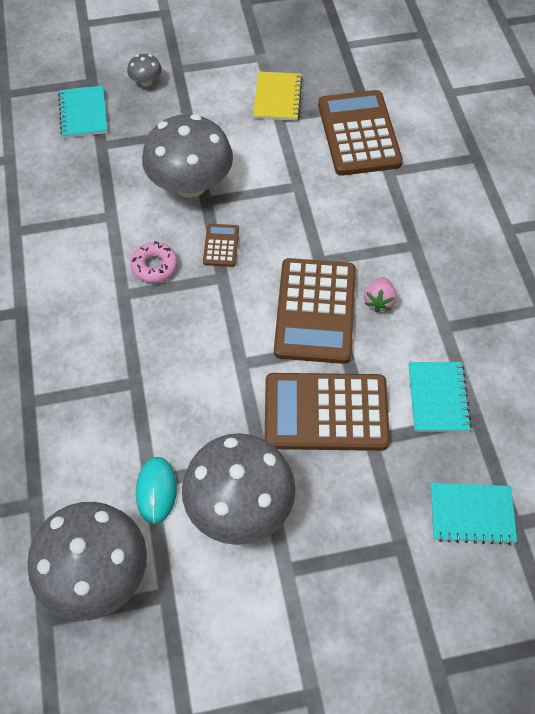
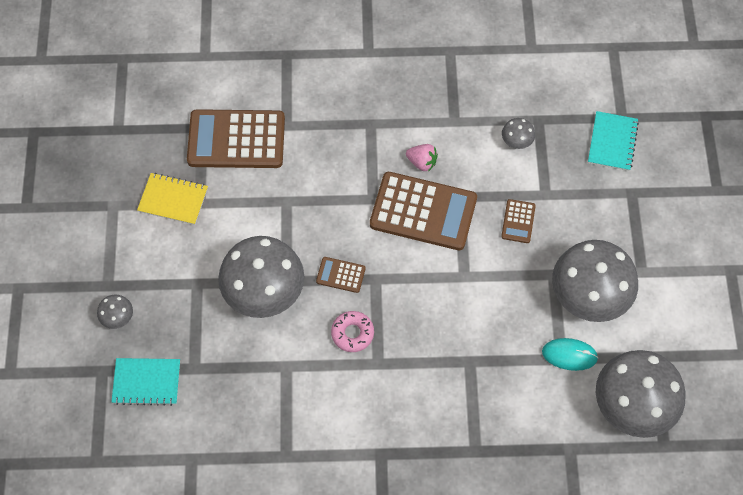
camera: 80 degrees left, 5 degrees up
(326, 412) = (518, 221): brown calculator -> brown calculator, size x0.45
(437, 398) = (516, 141): turquoise notebook -> grey mushroom

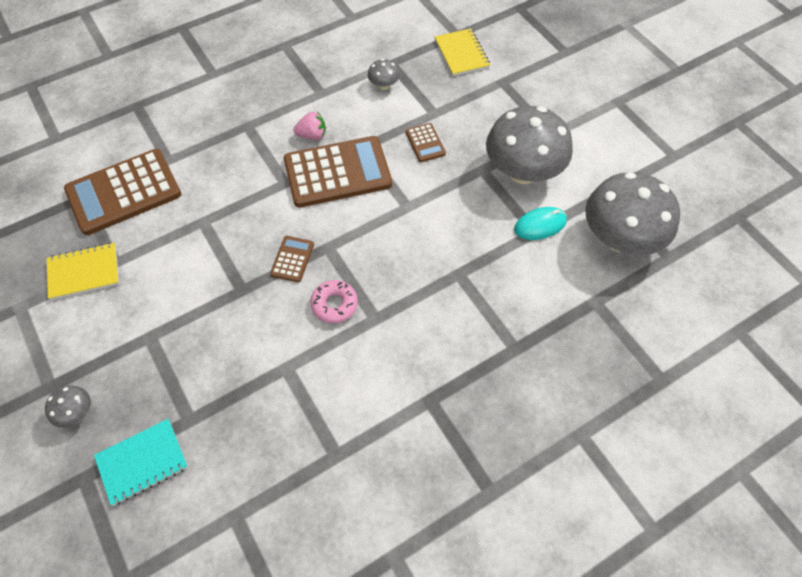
camera: 30 degrees left, 5 degrees down
(264, 292) = (224, 310): grey mushroom -> none
(340, 275) = (292, 259): brown calculator -> brown calculator turned 120 degrees clockwise
(612, 142) = (461, 54): turquoise notebook -> yellow notebook

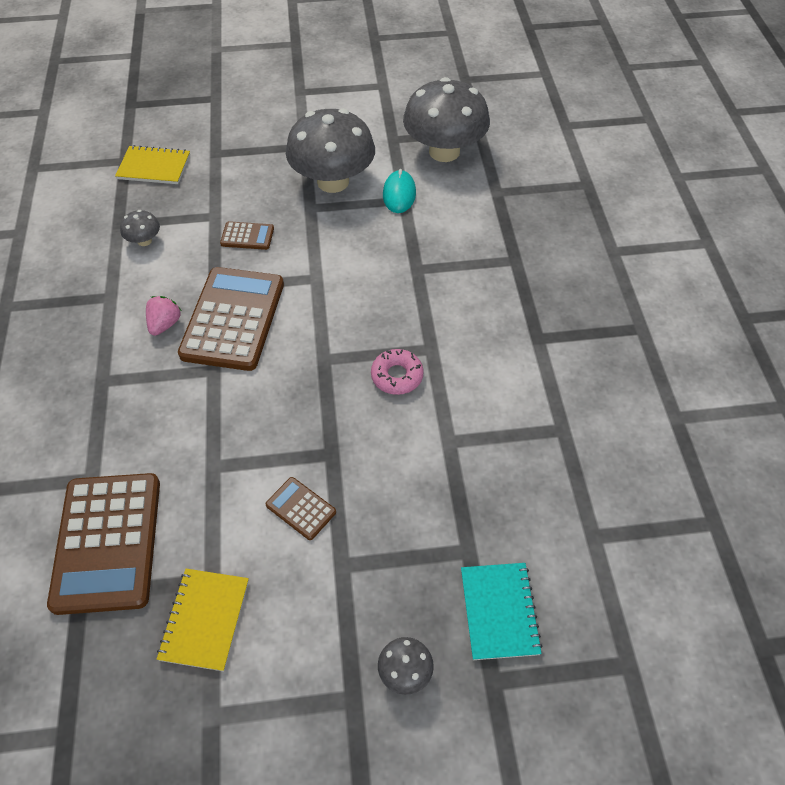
camera: 65 degrees left, 5 degrees down
(292, 259) = (320, 394): brown calculator -> brown calculator (301, 508)

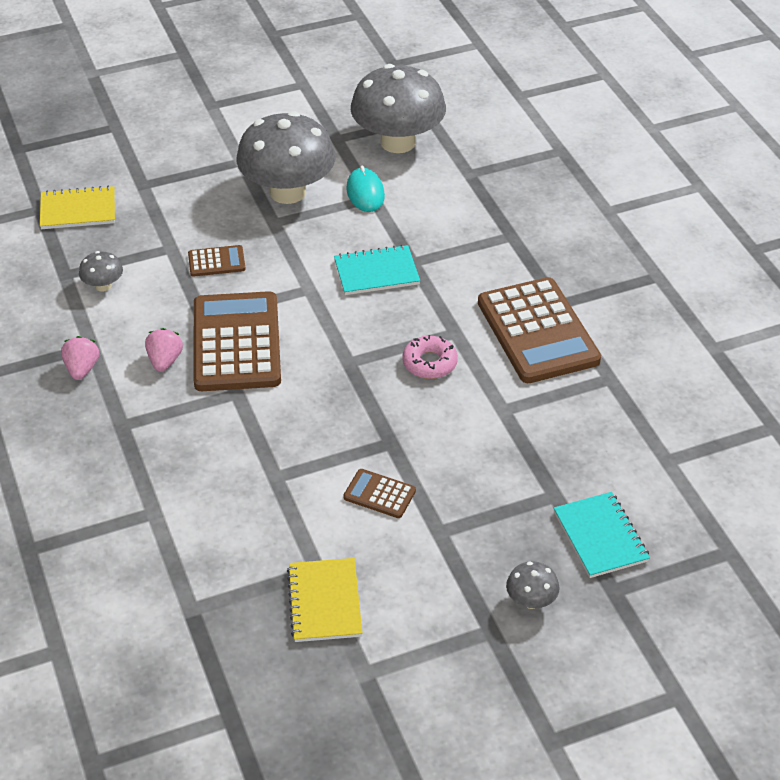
camera: 15 degrees left, 10 degrees down
(93, 317) = (82, 369): none -> pink strawberry
(107, 542) = (197, 561): brown calculator -> brown calculator (537, 331)
(381, 273) = (376, 272): none -> turquoise notebook

